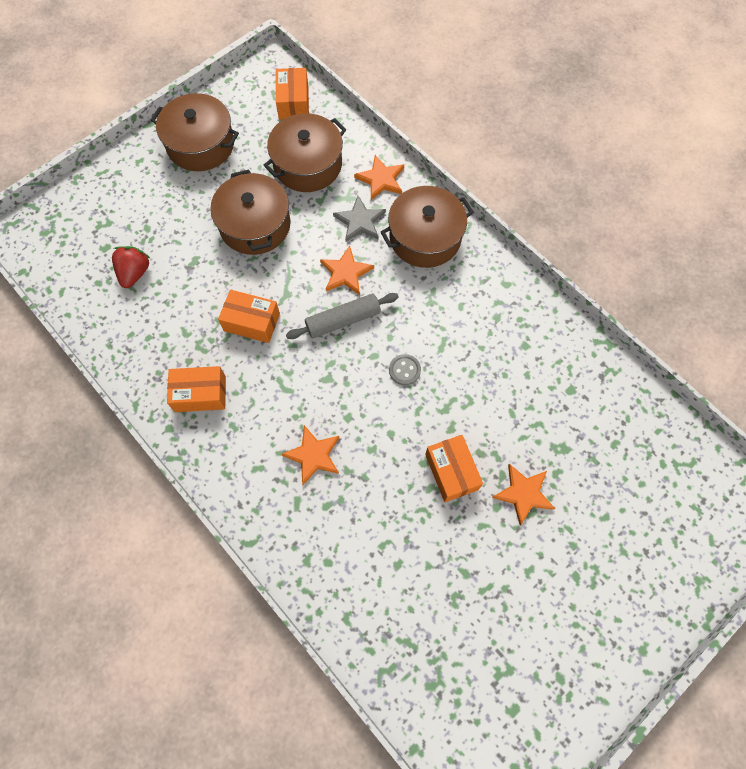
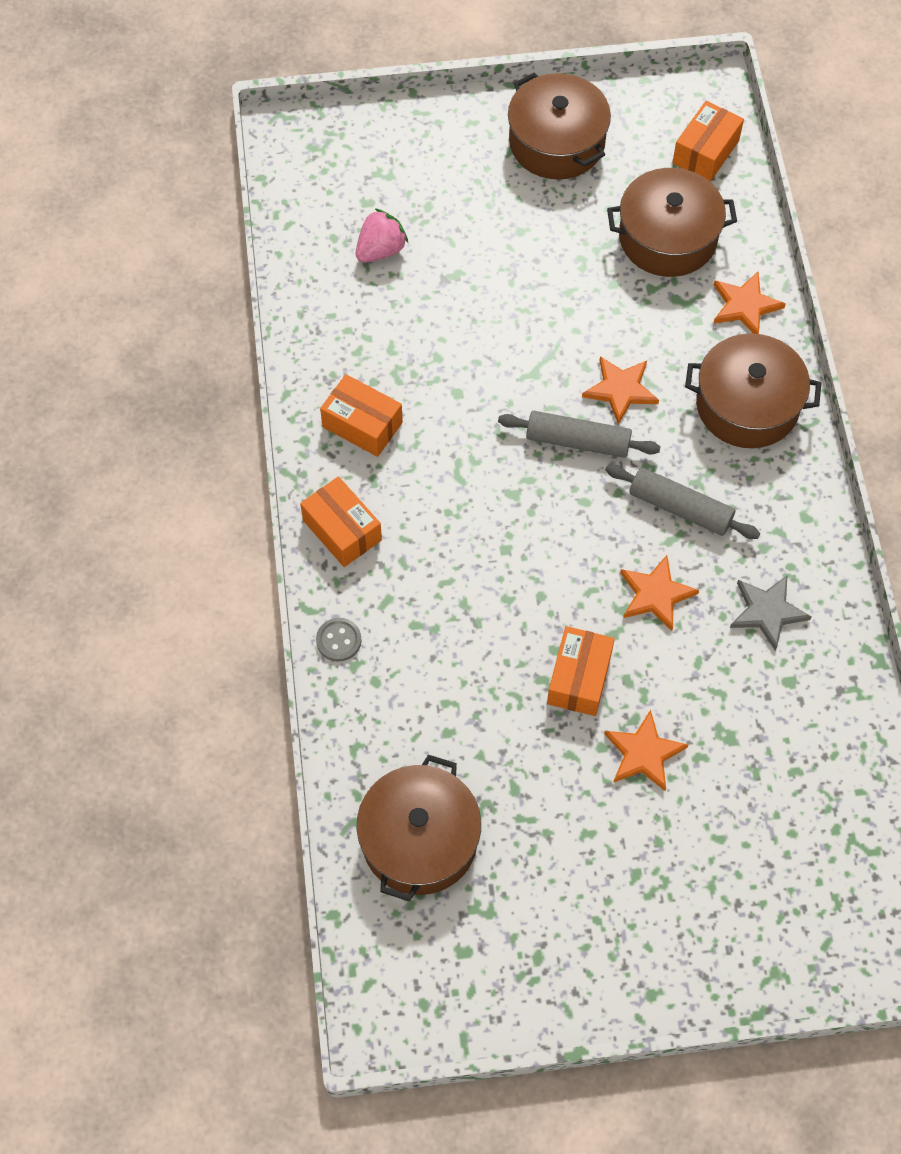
camera: 35 degrees right, 5 degrees down
(135, 273) = (380, 250): red strawberry -> pink strawberry
(252, 322) = (472, 381): orange box -> orange box (342, 530)
(255, 225) = (554, 273): brown pot -> brown pot (419, 839)
(313, 455) = (438, 564): orange star -> orange star (656, 594)
(360, 221) = (681, 341): grey star -> grey star (767, 612)
(404, 370) = (608, 539): grey button -> grey button (338, 640)
(432, 324) = (680, 508): none -> grey rolling pin

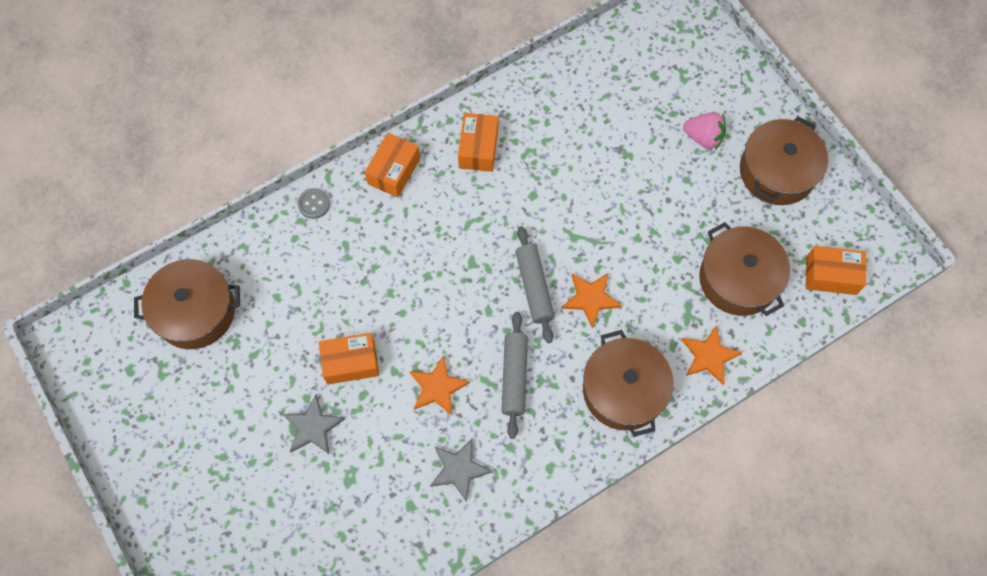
camera: 65 degrees right, 5 degrees up
(380, 250) = (620, 100): pink strawberry -> pink strawberry (703, 137)
(644, 753) = (313, 427): orange star -> grey star

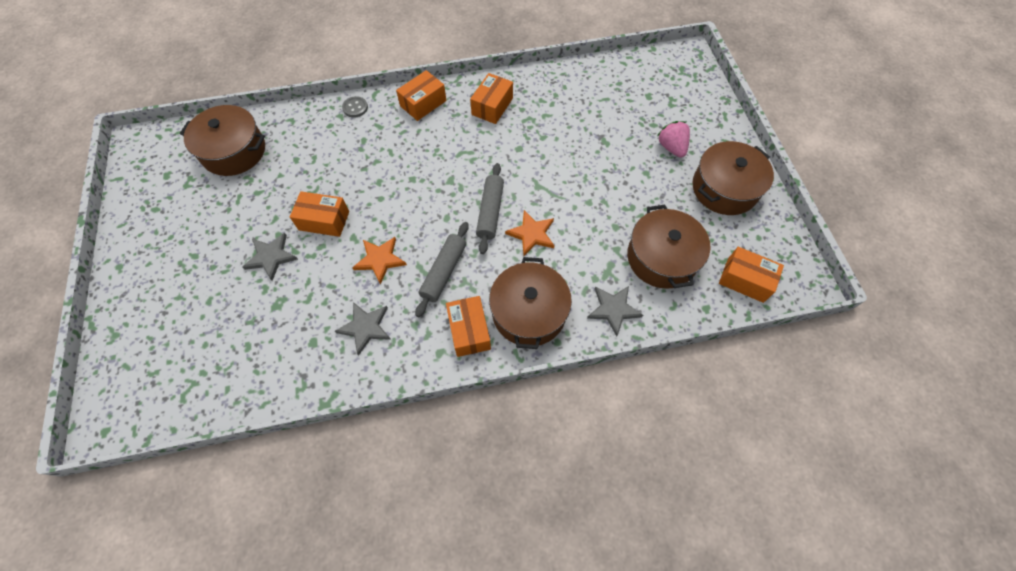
camera: 20 degrees right, 5 degrees down
(570, 433) = (469, 331): none -> orange box
(703, 137) = (671, 147): pink strawberry -> pink strawberry turned 150 degrees counterclockwise
(709, 356) = (613, 309): orange star -> grey star

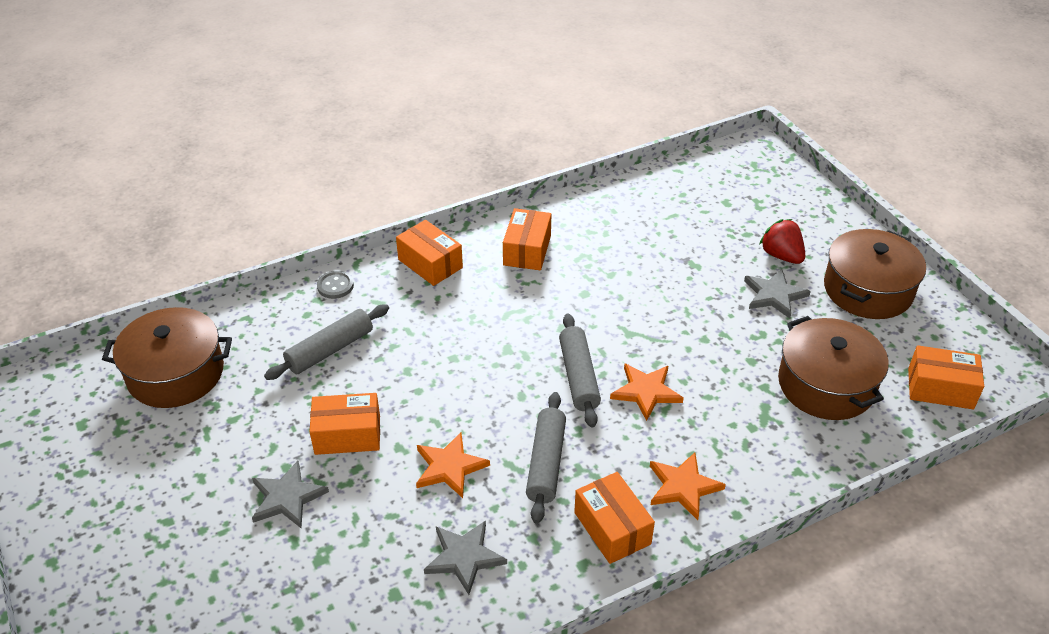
camera: 15 degrees left, 20 degrees down
(335, 155) = (330, 350): none -> grey rolling pin
(423, 103) = (430, 263): orange box -> orange box turned 75 degrees counterclockwise
(529, 312) = (683, 487): brown pot -> orange star
(613, 309) = (792, 459): grey star -> grey star (774, 295)
(671, 147) = (781, 256): pink strawberry -> red strawberry

